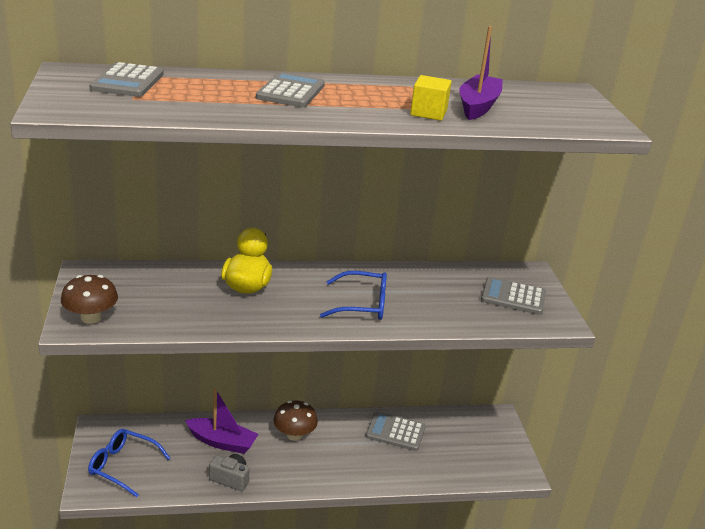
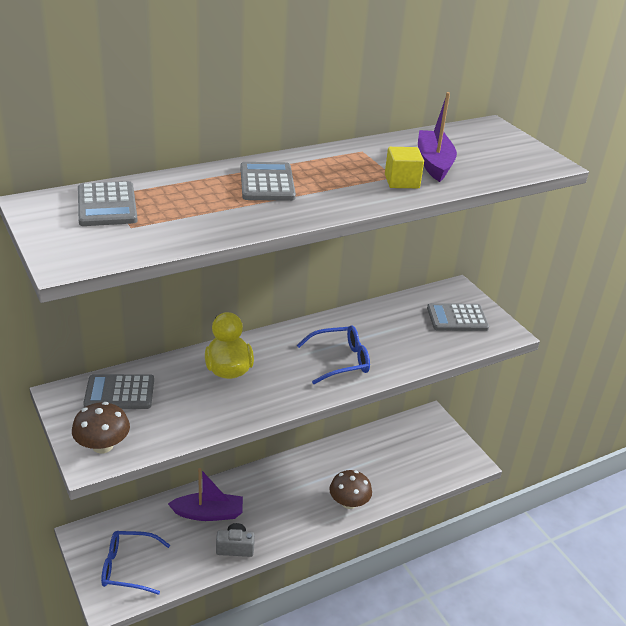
camera: 20 degrees left, 5 degrees up
(294, 435) = (269, 486): brown mushroom -> brown mushroom (349, 502)
(395, 432) = (354, 456): grey calculator -> grey calculator (119, 393)

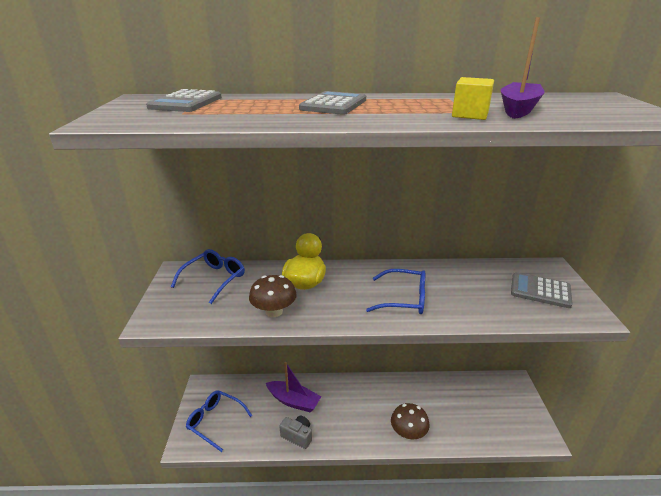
camera: 30 degrees right, 5 degrees down
(102, 445) = (169, 312): brown mushroom -> brown mushroom (274, 311)
(119, 393) = (214, 279): grey calculator -> blue glasses

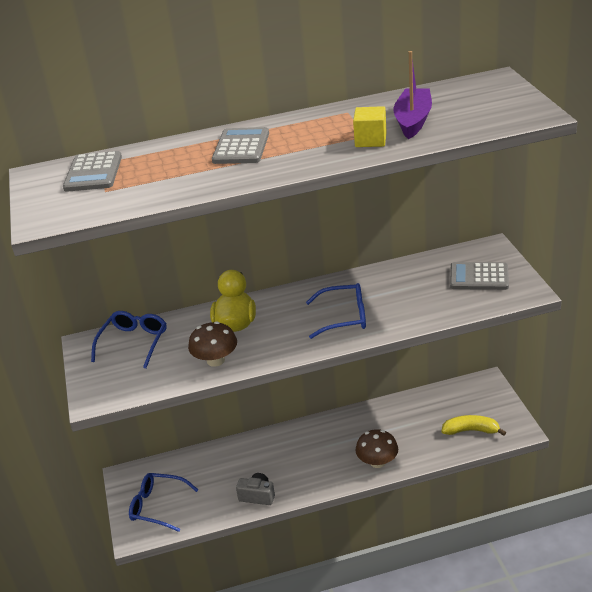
camera: 10 degrees left, 5 degrees up
(293, 401) = (240, 464): purple boat -> none
(497, 425) = (471, 430): none -> yellow banana

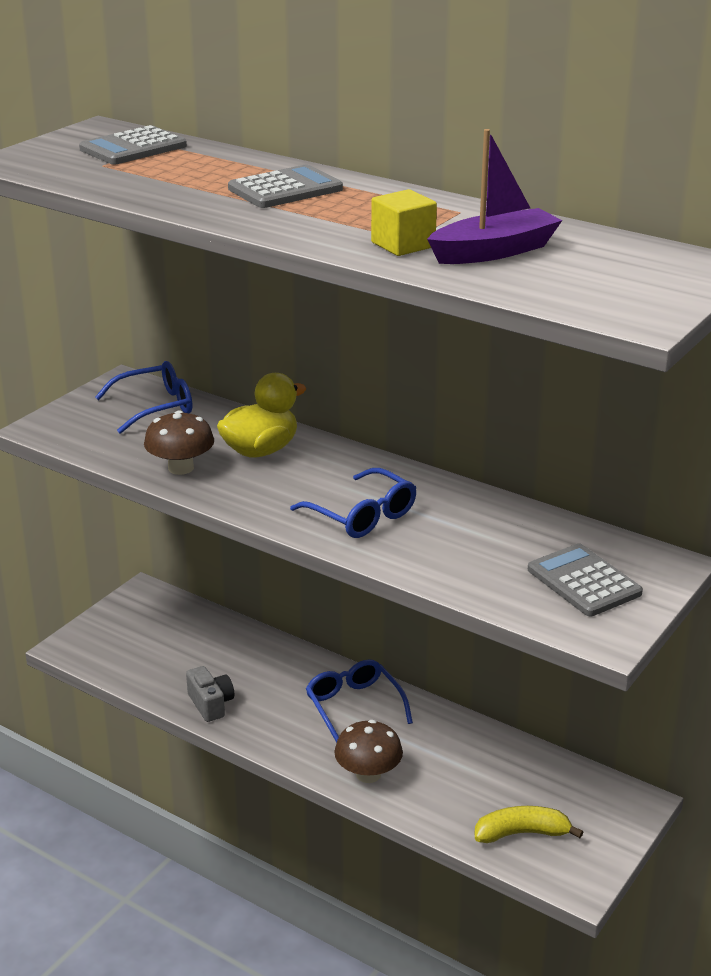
camera: 45 degrees right, 5 degrees down
(157, 506) = (123, 639): blue glasses -> blue glasses (354, 706)
(471, 430) = (521, 833): yellow banana -> yellow banana turned 60 degrees counterclockwise

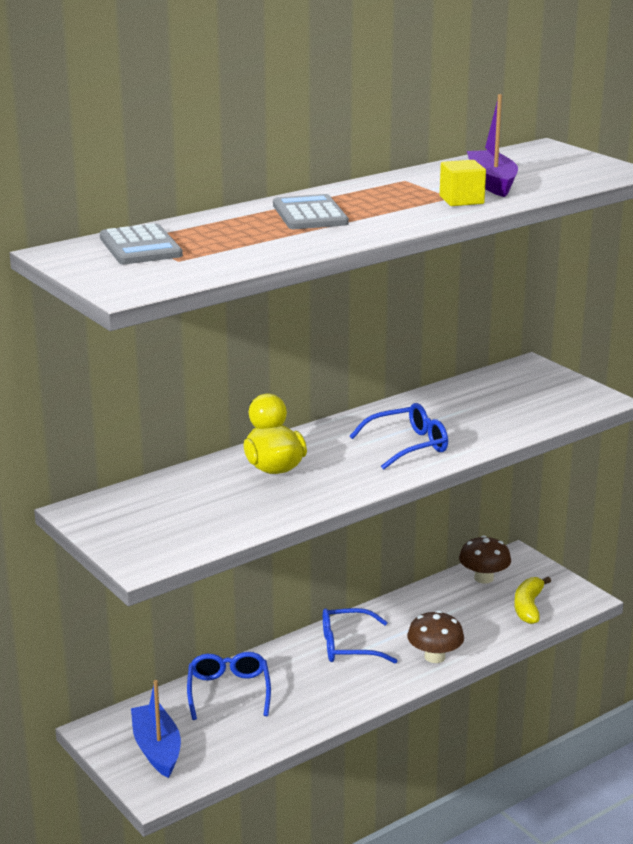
camera: 70 degrees left, 5 degrees down
(129, 631) = (157, 749): none -> blue boat
(156, 407) = (149, 502): blue glasses -> blue glasses (228, 691)
(181, 468) = (277, 505): brown mushroom -> brown mushroom (483, 578)
(211, 704) = (301, 718): grey camera -> none
(583, 581) = (538, 393): grey calculator -> none

